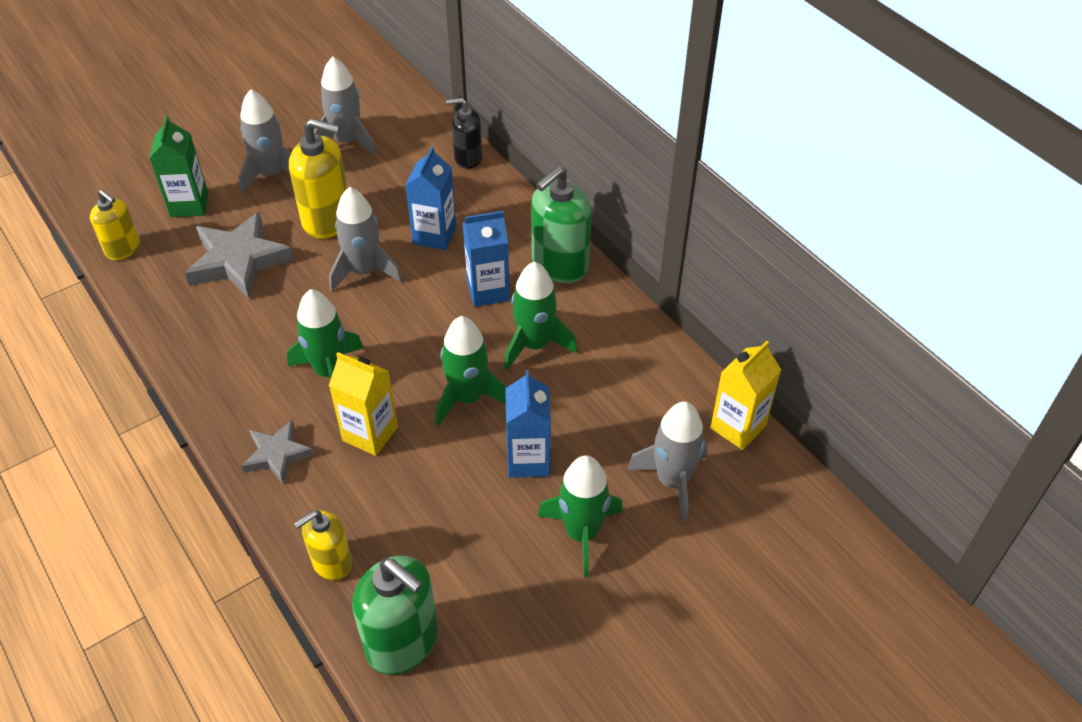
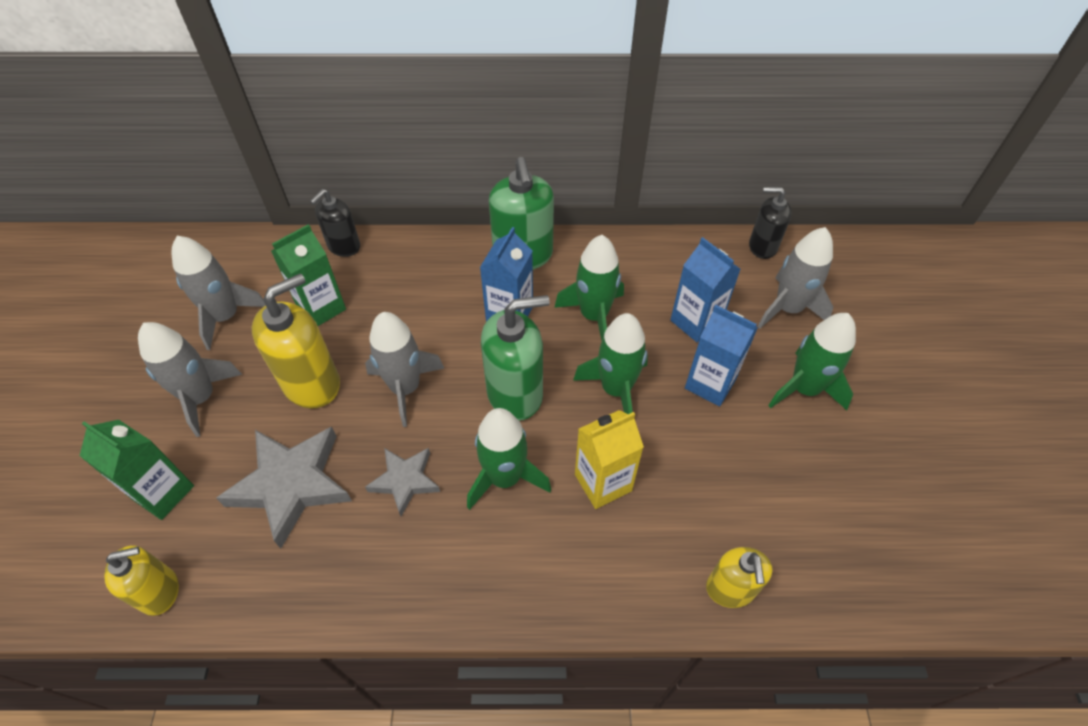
camera: 55 degrees left, 5 degrees up
(277, 455) = (573, 574): grey star -> grey star (405, 481)
(398, 183) = (321, 308): none -> green carton
(403, 642) = (847, 573): green soap dispenser -> green soap dispenser (515, 393)
(434, 235) = (411, 316): blue carton -> blue carton (695, 322)
(738, 427) = (762, 246): yellow carton -> black soap dispenser

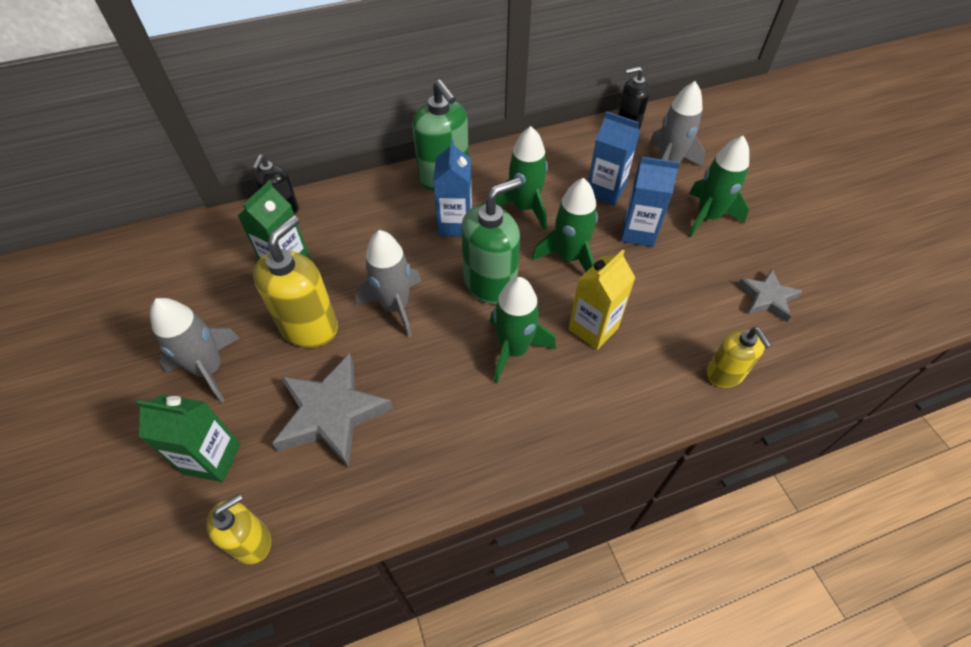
camera: 20 degrees left, 0 degrees up
(226, 317) = (199, 295): grey rocket -> none
(405, 481) = (431, 378): grey star -> grey star (767, 298)

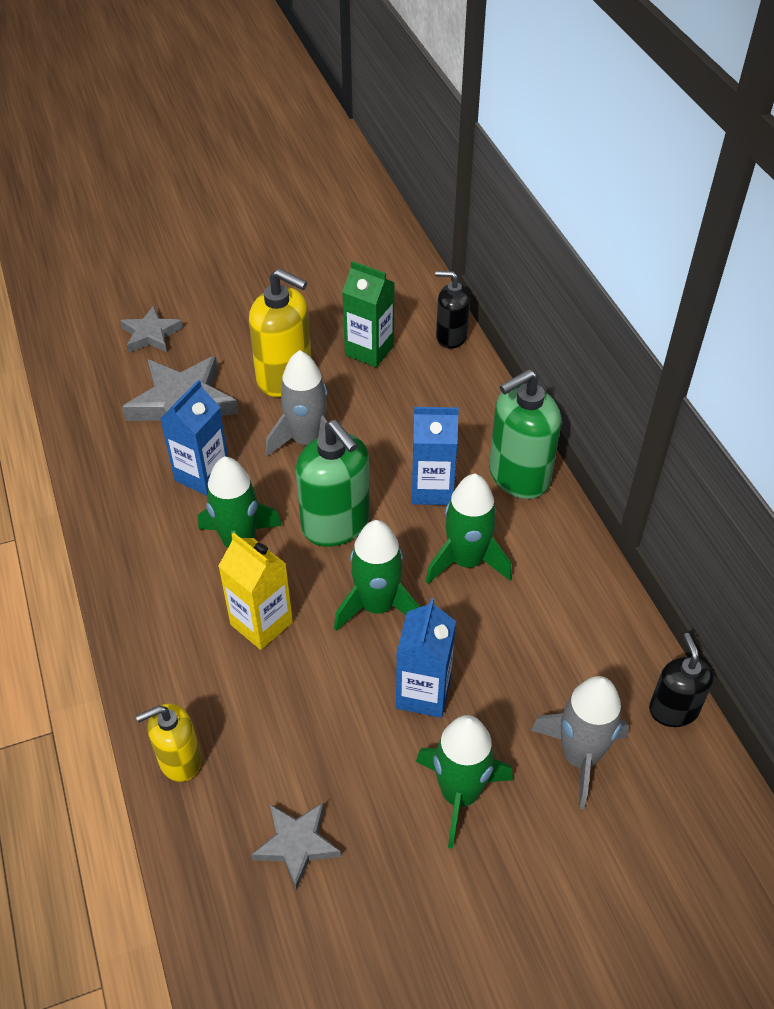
camera: 90 degrees right, 5 degrees down
(209, 369) = (242, 317): grey rocket -> none
(213, 458) = (151, 334): green carton -> grey star
(252, 541) = (72, 369): yellow soap dispenser -> none
(605, 191) = (506, 660): blue carton -> blue carton (202, 475)

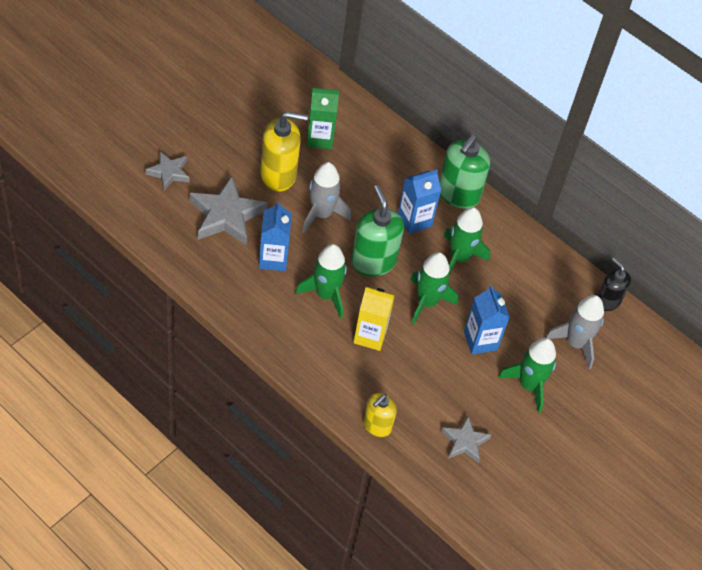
camera: 35 degrees left, 5 degrees up
(336, 524) = (373, 261): green soap dispenser -> green soap dispenser turned 135 degrees counterclockwise
(451, 337) = (364, 112): black soap dispenser -> none

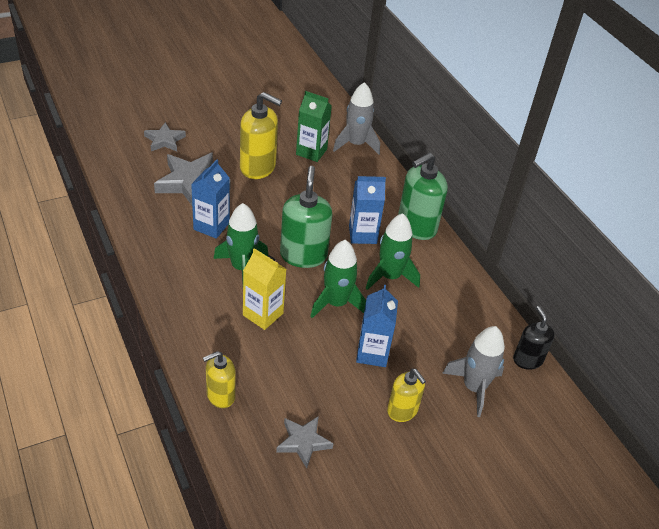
camera: 25 degrees right, 10 degrees down
(321, 214) = (278, 206): grey rocket -> grey rocket (356, 144)
(528, 385) = (402, 411): green rocket -> yellow soap dispenser

